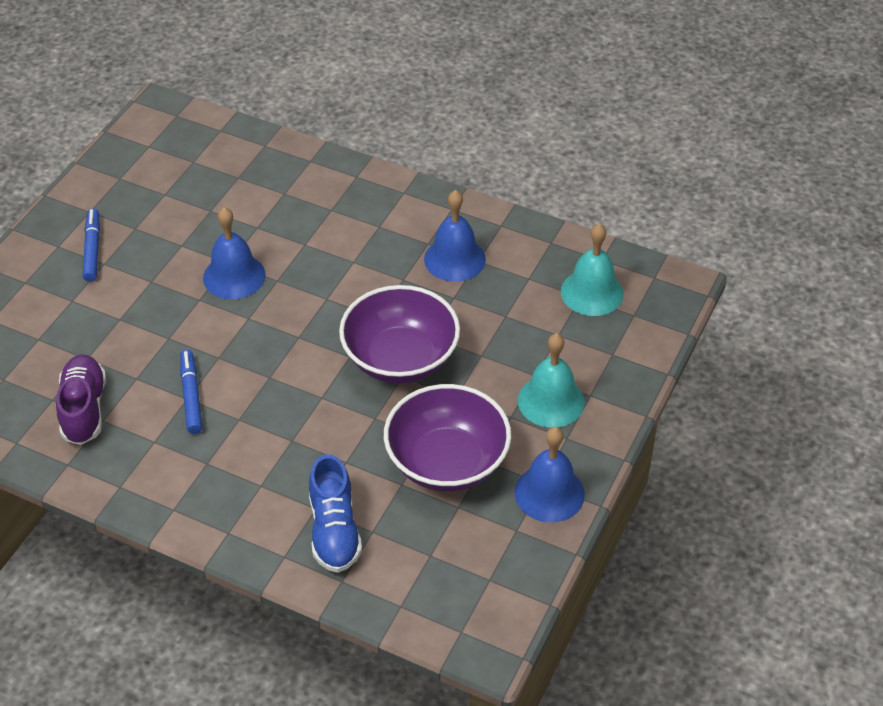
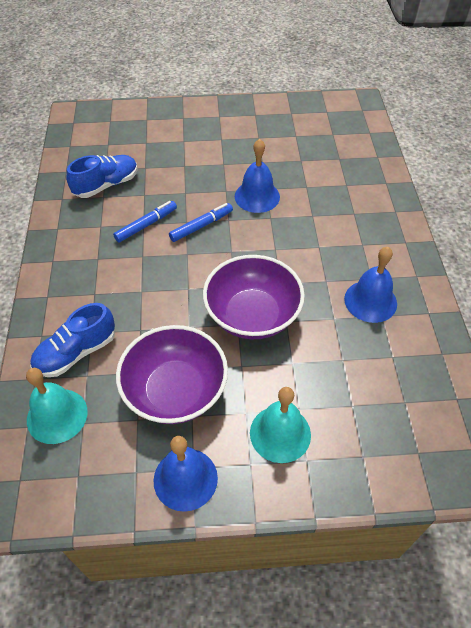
camera: 60 degrees right, 5 degrees up
(84, 409) = (106, 185): purple shoe -> blue shoe
(92, 249) = (228, 129): blue marker -> blue marker (201, 226)
(592, 292) = (415, 408): turquoise bell -> turquoise bell (57, 415)

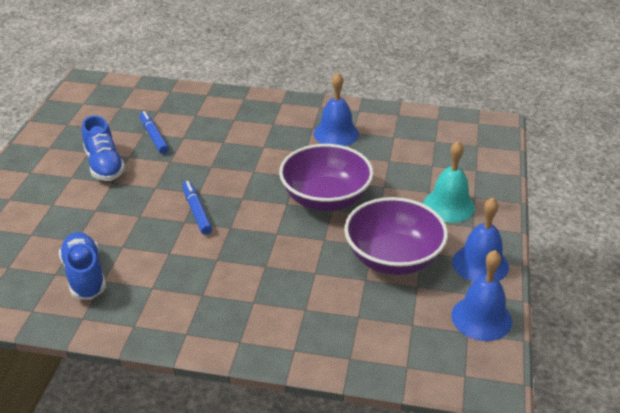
camera: 75 degrees left, 15 degrees down
(57, 415) = (399, 343): turquoise bell -> none
(76, 352) = (327, 322): blue shoe -> blue shoe (104, 165)
(146, 225) = (172, 251): blue marker -> blue marker (154, 136)
(257, 196) = (177, 169): blue bell -> blue bell (481, 318)

